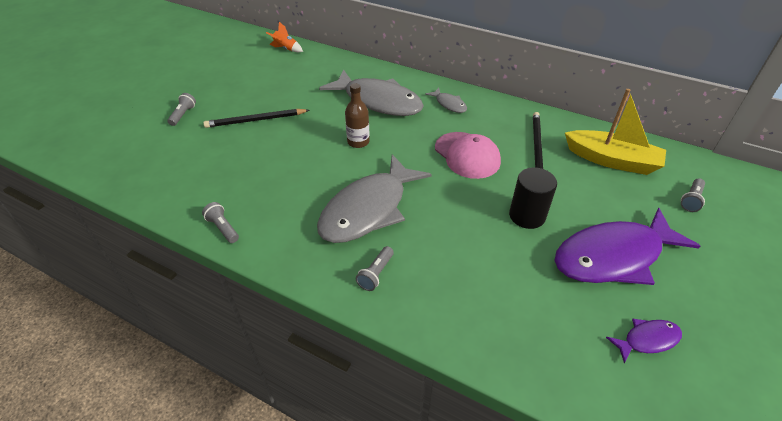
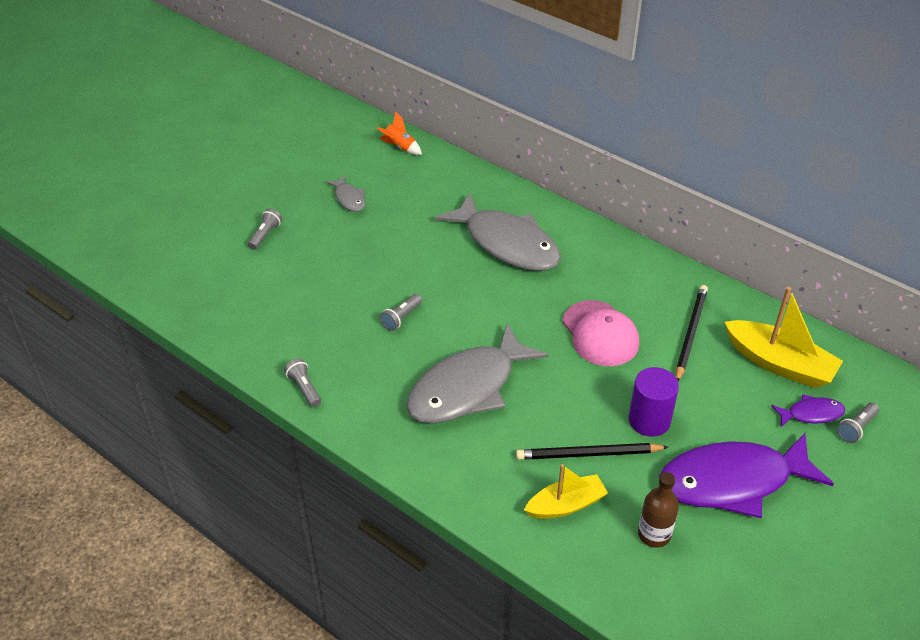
camera: 10 degrees right, 0 degrees up
(255, 120) = (351, 253): black pencil -> black pencil (588, 454)
(358, 142) = (471, 299): brown bottle -> brown bottle (654, 534)
(376, 274) = (462, 463): grey flashlight -> grey flashlight (401, 317)
(449, 104) = (596, 258): grey fish -> grey fish (349, 198)
(478, 299) = (566, 505): none -> yellow boat
(527, 216) = (649, 420): black cylinder -> purple cylinder
(647, 340) = (733, 573): purple fish -> purple fish (811, 414)

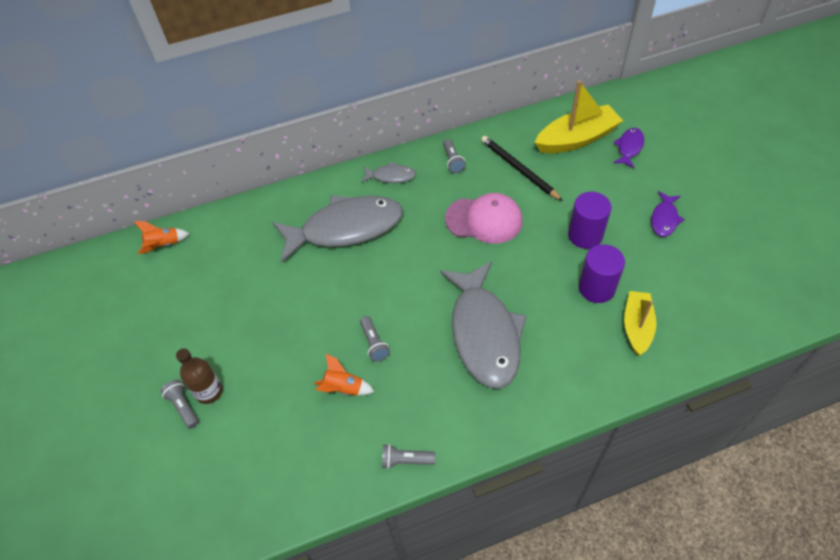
camera: 55 degrees left, 10 degrees up
(344, 318) = (343, 388): none -> orange rocket
(349, 198) = (195, 314): grey fish -> grey fish (391, 176)
(588, 454) = (596, 288): black pencil -> purple cylinder
(654, 534) = (689, 287): brown bottle -> brown bottle (209, 391)
(732, 481) = (664, 219): purple fish -> purple fish, size x0.45
(856, 428) = (653, 133): grey flashlight -> grey flashlight (452, 161)

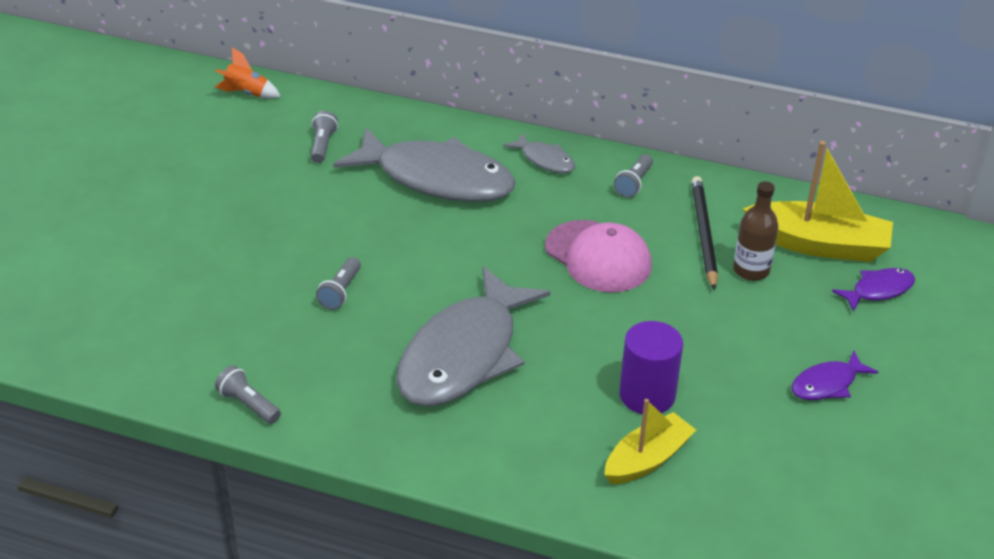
camera: 35 degrees right, 15 degrees down
(183, 407) = (110, 231): grey flashlight -> grey flashlight (323, 145)
(209, 391) = (145, 233): brown bottle -> brown bottle (751, 270)
(343, 388) = (265, 309): orange rocket -> none
(585, 235) = (701, 340): purple cylinder -> none

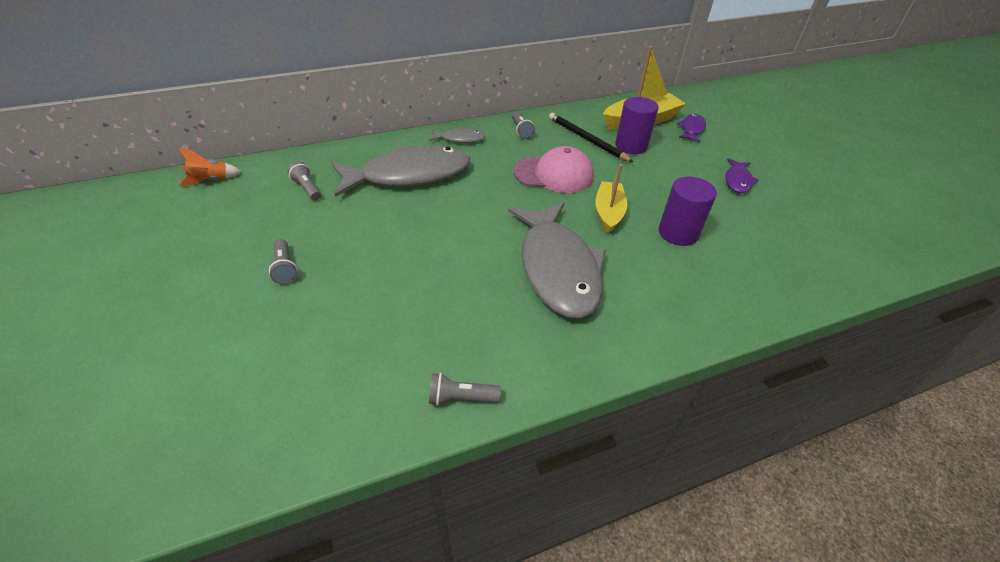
camera: 40 degrees left, 5 degrees up
(340, 292) = (430, 273): grey flashlight -> grey flashlight (285, 268)
(647, 459) = (728, 268): yellow boat -> yellow boat (608, 212)
(751, 270) = (631, 146): brown bottle -> purple cylinder

